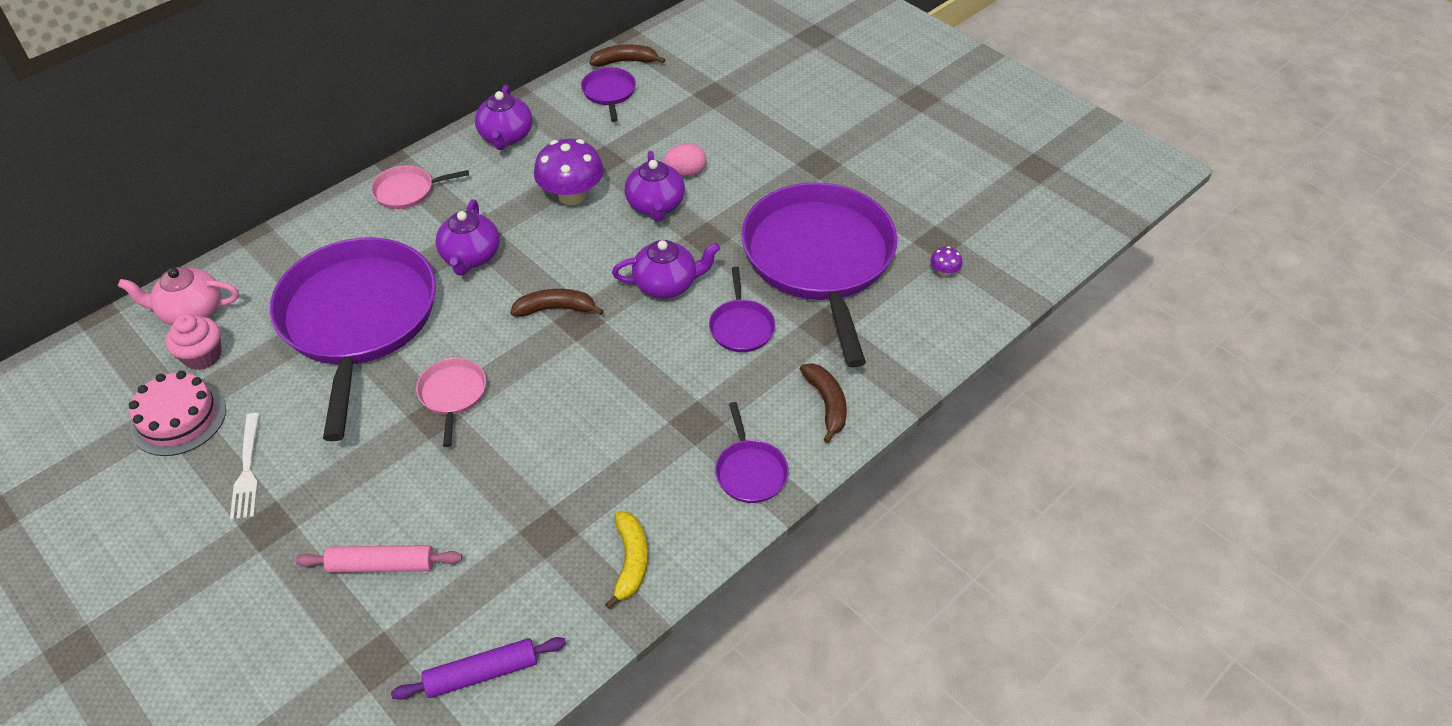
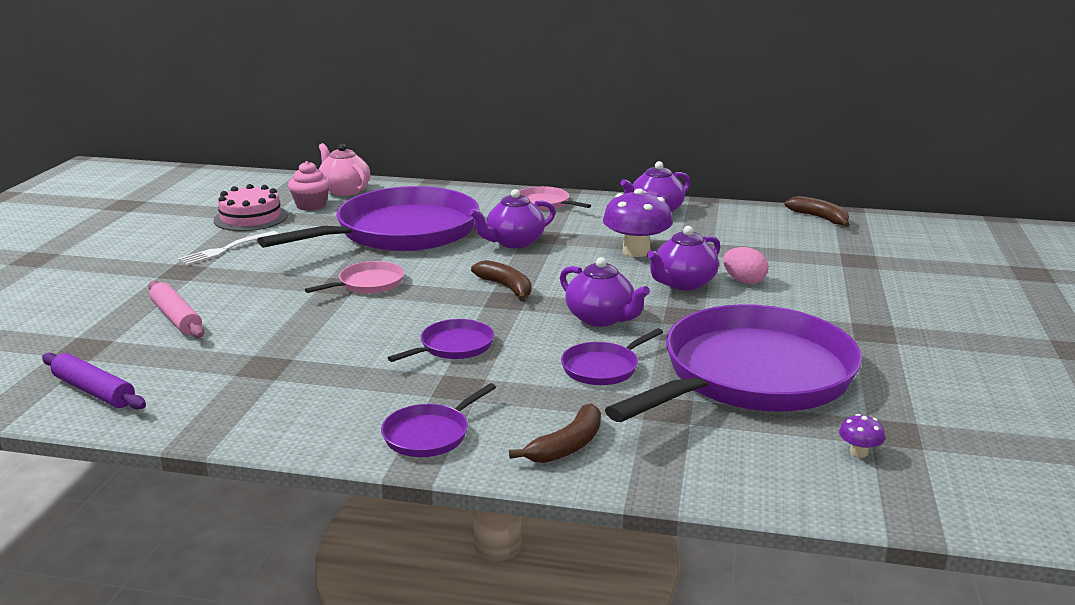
camera: 55 degrees right, 25 degrees down
(609, 93) = (773, 225): purple pan -> purple pan (453, 346)
(630, 562) = (263, 413): yellow banana -> none

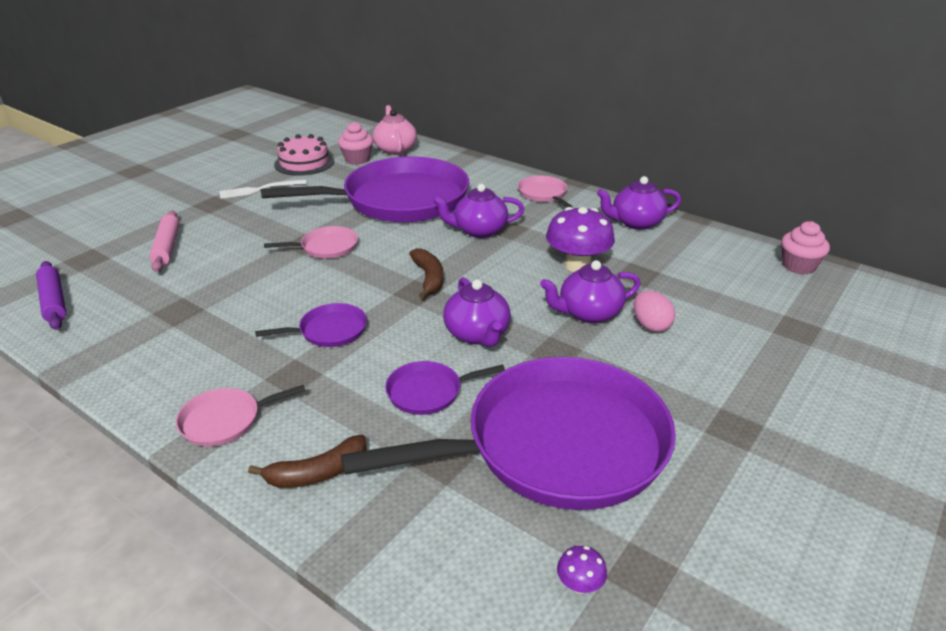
camera: 25 degrees right, 10 degrees up
(429, 434) = (224, 421): purple pan -> pink pan
(820, 218) = (798, 266): brown banana -> pink cupcake

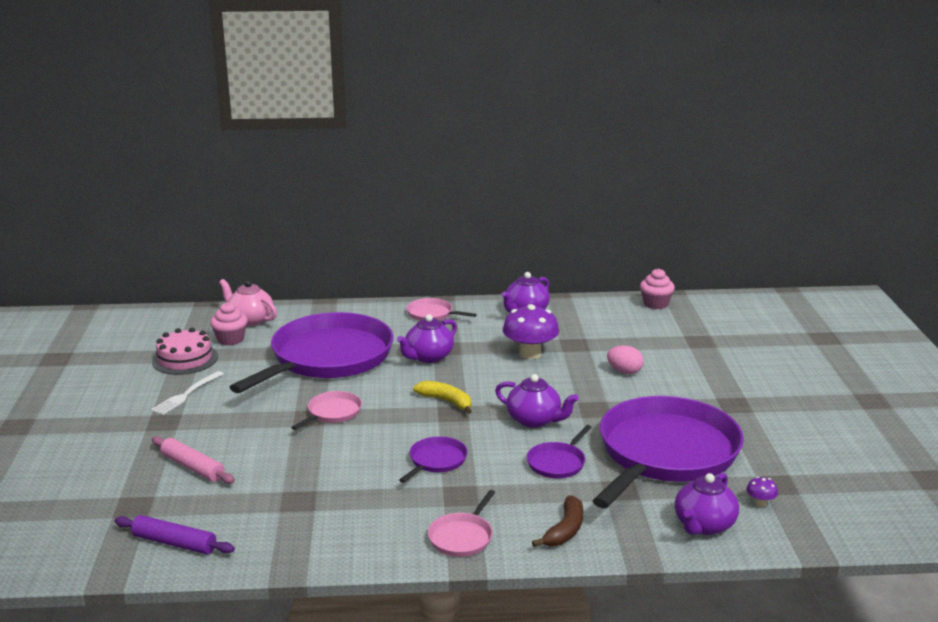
camera: 40 degrees left, 10 degrees down
(429, 278) = (446, 401): brown banana -> yellow banana
(588, 313) = (580, 379): purple teapot -> purple teapot (704, 525)

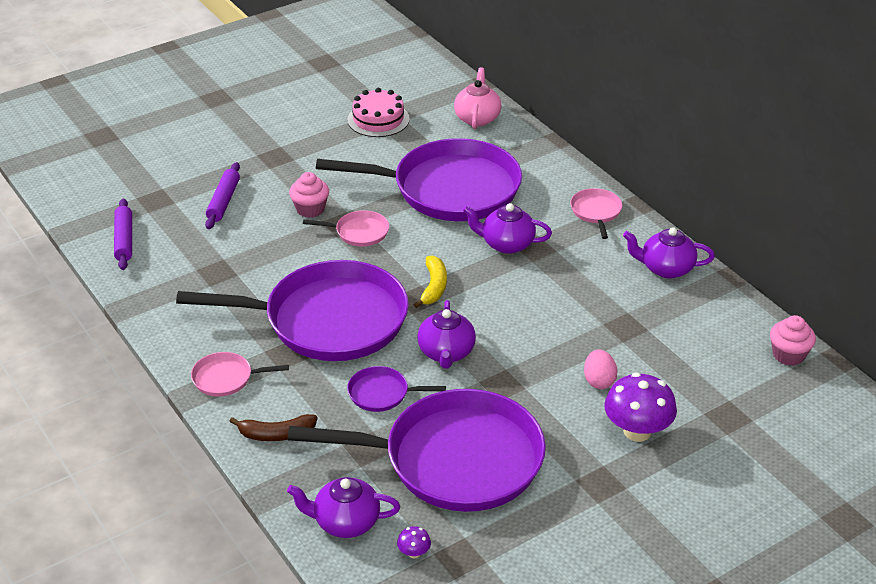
camera: 60 degrees right, 15 degrees up
(186, 394) = (324, 147): white fork -> none
(193, 467) = (223, 201): pink rolling pin -> purple rolling pin
(230, 339) = (432, 125): pink cupcake -> pink cupcake (310, 209)
(436, 461) = (329, 320): purple pan -> purple pan, size x2.46
(530, 354) = (575, 304): purple mushroom -> purple mushroom (637, 431)

